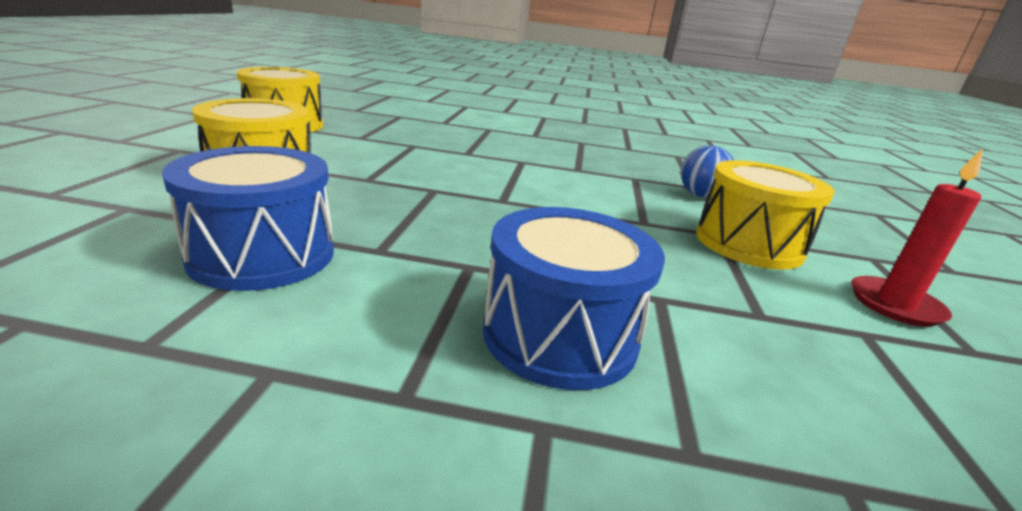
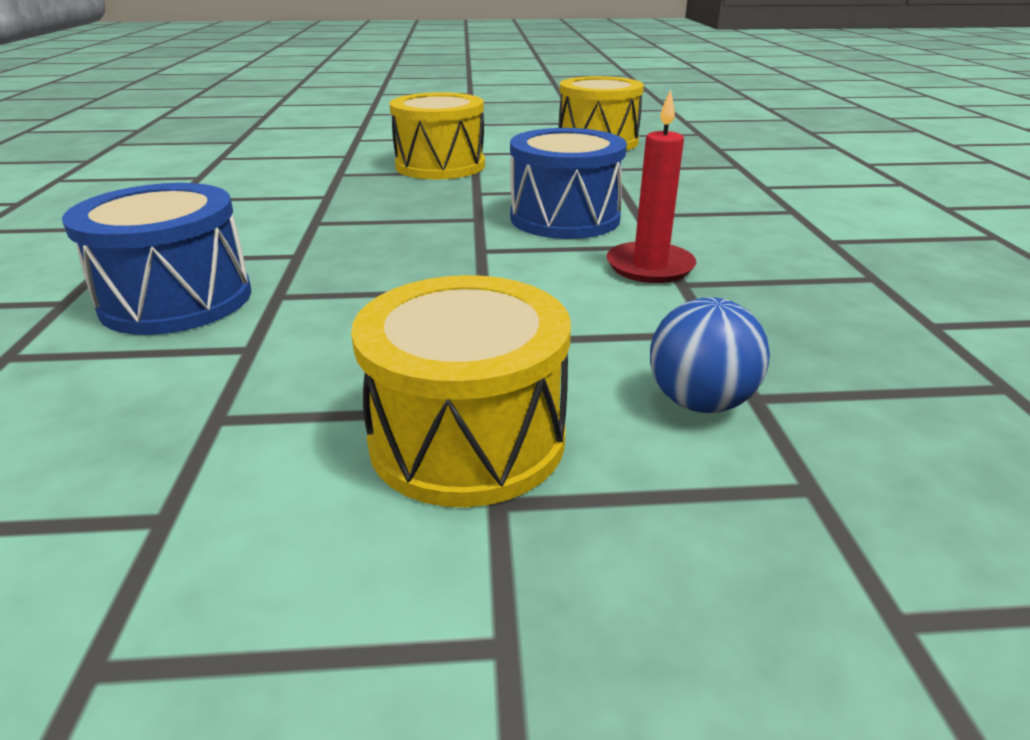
camera: 80 degrees right, 5 degrees up
(262, 255) = (291, 196): blue drum -> blue drum (565, 218)
(895, 305) = (262, 599): red candle -> red candle (649, 266)

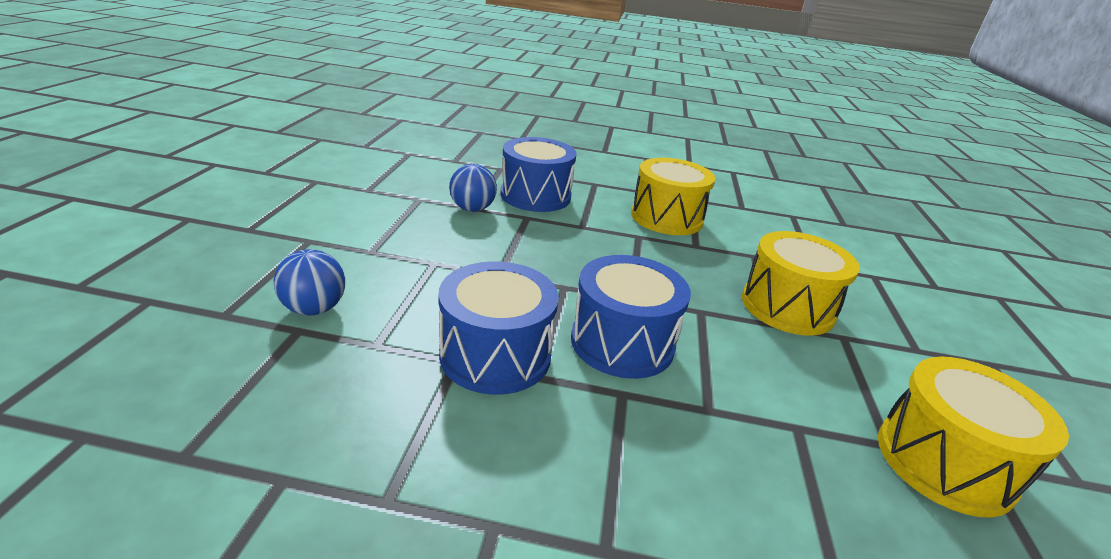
camera: 100 degrees right, 0 degrees up
(257, 347) = (472, 209): none -> blue ball
(467, 438) = (354, 242): yellow drum -> yellow drum (666, 217)
(649, 266) = (495, 355): red candle -> blue drum

